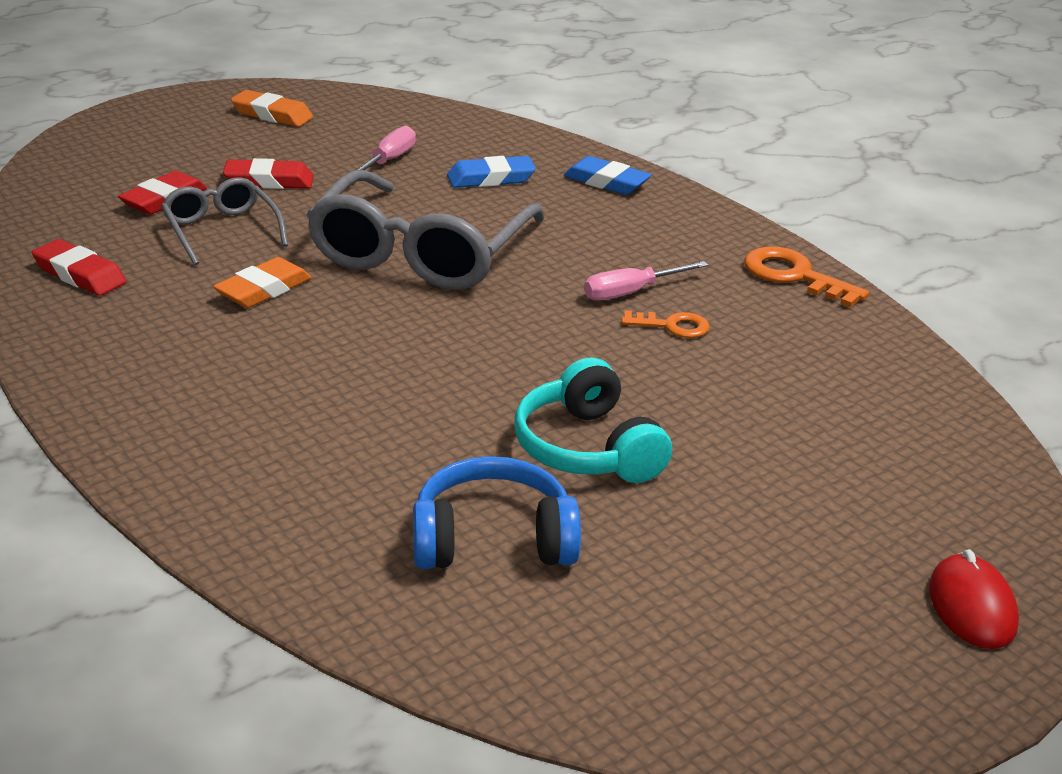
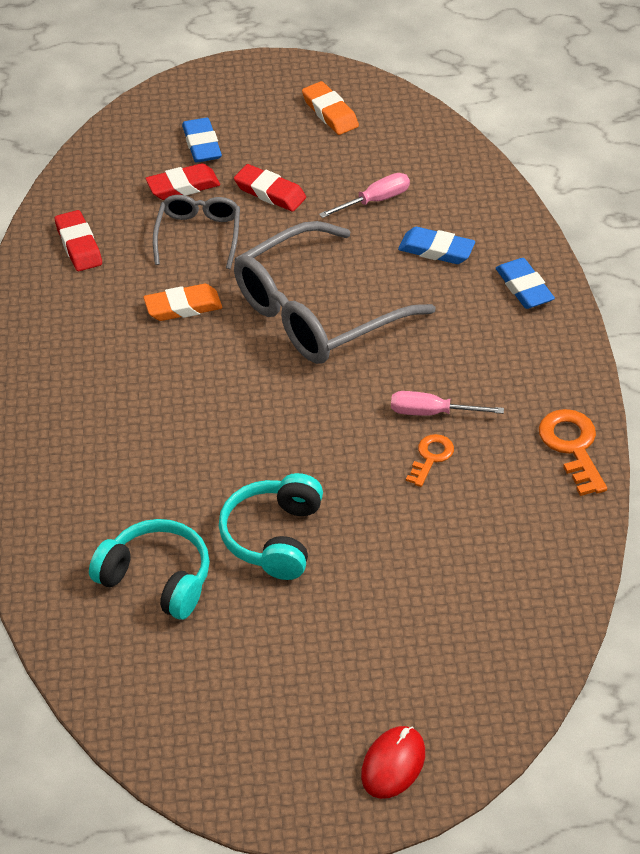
camera: 35 degrees right, 15 degrees up
(153, 165) = (202, 144): none -> blue eraser
(493, 540) = (156, 579): blue headphones -> turquoise headphones
(672, 326) = (431, 457): orange key -> orange key turned 105 degrees counterclockwise

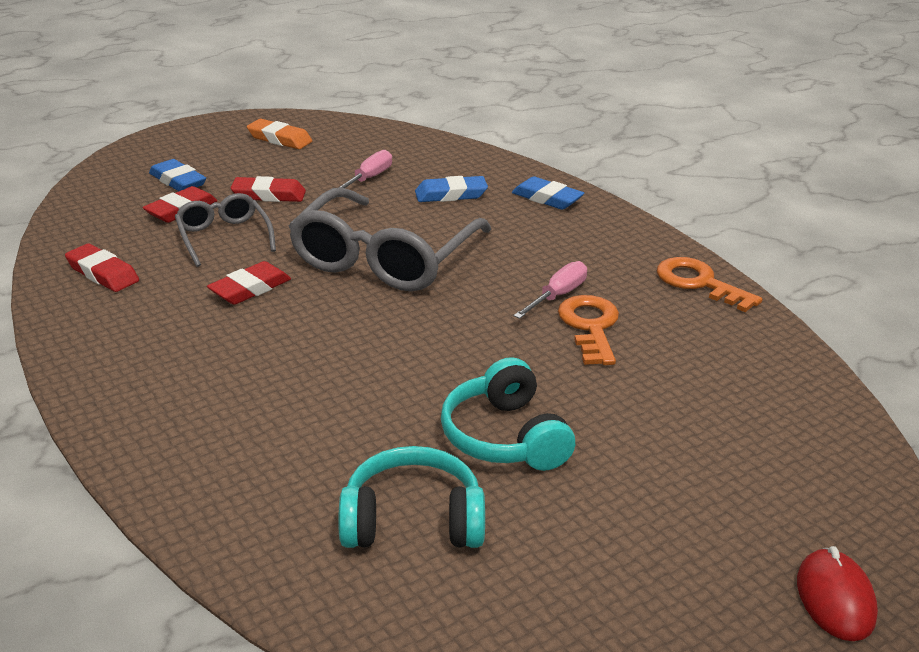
camera: 30 degrees left, 15 degrees down
(183, 307) = (250, 289): orange eraser -> red eraser
(431, 457) = (590, 326): orange key -> orange key, size x1.60
(432, 413) = (557, 296): pink screwdriver -> pink screwdriver turned 150 degrees clockwise

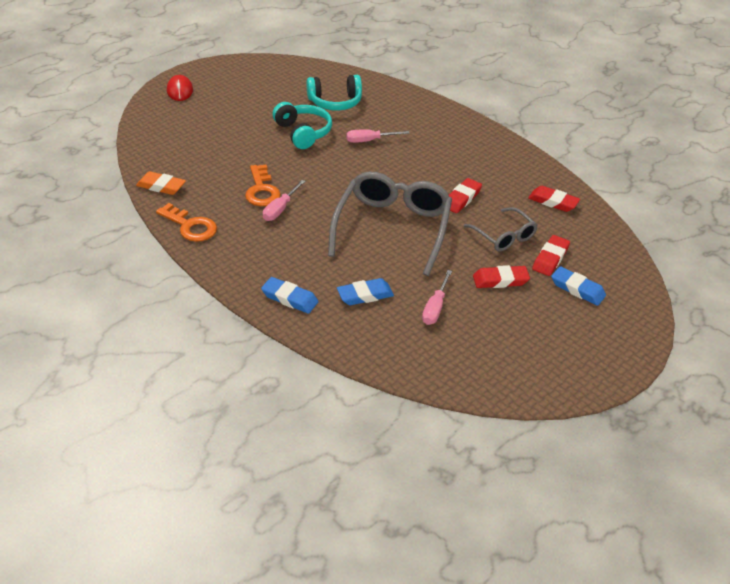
camera: 170 degrees right, 10 degrees up
(279, 139) = (536, 356): orange eraser -> orange eraser (161, 186)
(365, 407) = (369, 141): none -> pink screwdriver

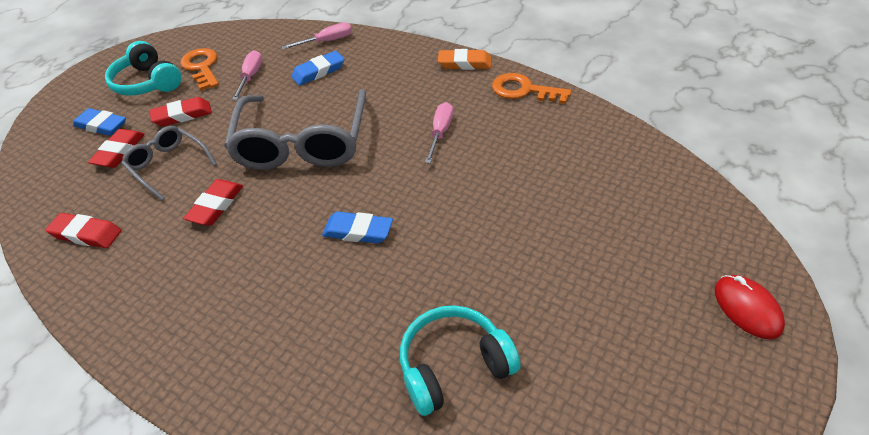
camera: 170 degrees right, 5 degrees up
(161, 186) = (596, 124): orange eraser -> orange eraser (465, 63)
(262, 190) = (476, 150): orange key -> orange key (202, 67)
(290, 298) = (387, 54): blue eraser -> blue eraser (358, 231)
(303, 133) = (474, 266): turquoise headphones -> turquoise headphones (147, 83)
(369, 141) = (363, 279): pink screwdriver -> pink screwdriver (327, 41)

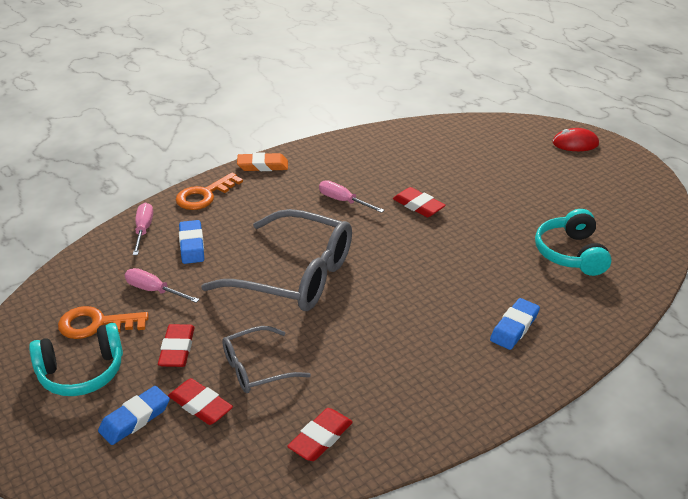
camera: 70 degrees left, 10 degrees down
(216, 205) = (342, 341): red eraser -> red eraser (418, 206)
(358, 231) = (427, 267): blue eraser -> blue eraser (514, 327)
(465, 63) = (262, 166): orange eraser -> orange eraser turned 60 degrees clockwise
(523, 90) = (325, 150): orange key -> orange key (204, 195)

